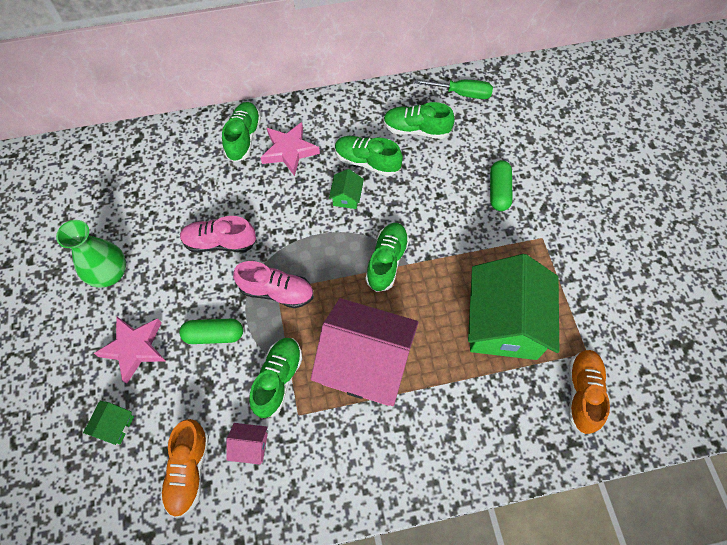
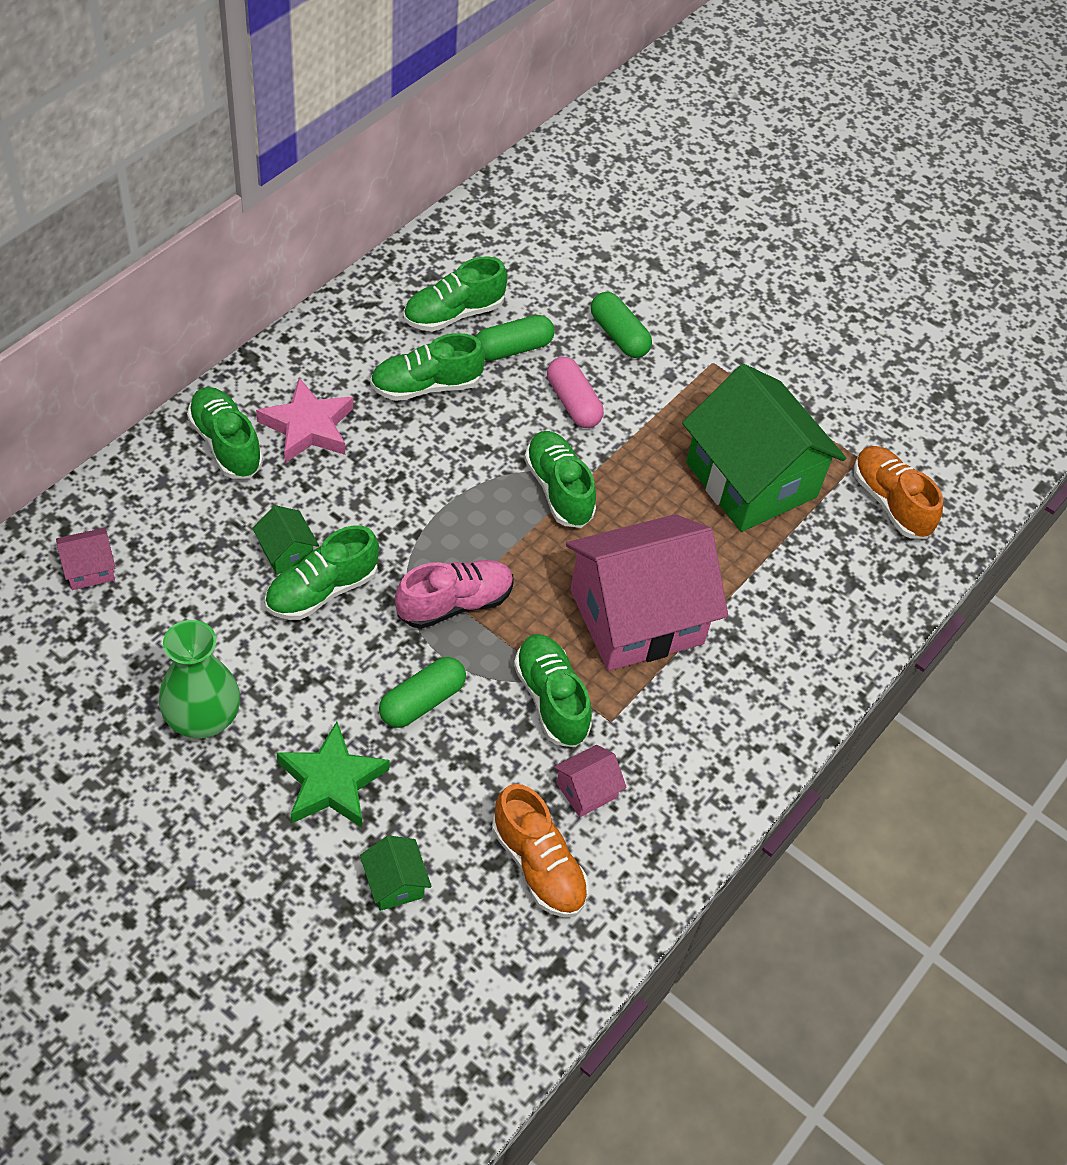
camera: 45 degrees left, 10 degrees down
(130, 166) = (89, 569): none -> pink house
(135, 348) = (331, 782): pink star -> green star
(220, 242) = (322, 590): pink shoe -> green shoe
(346, 197) = (439, 442): green house -> green house (286, 552)
(431, 166) = (513, 348): none -> green capsule
(438, 216) = (573, 403): none -> pink capsule
(462, 93) = (471, 240): green screwdriver -> none

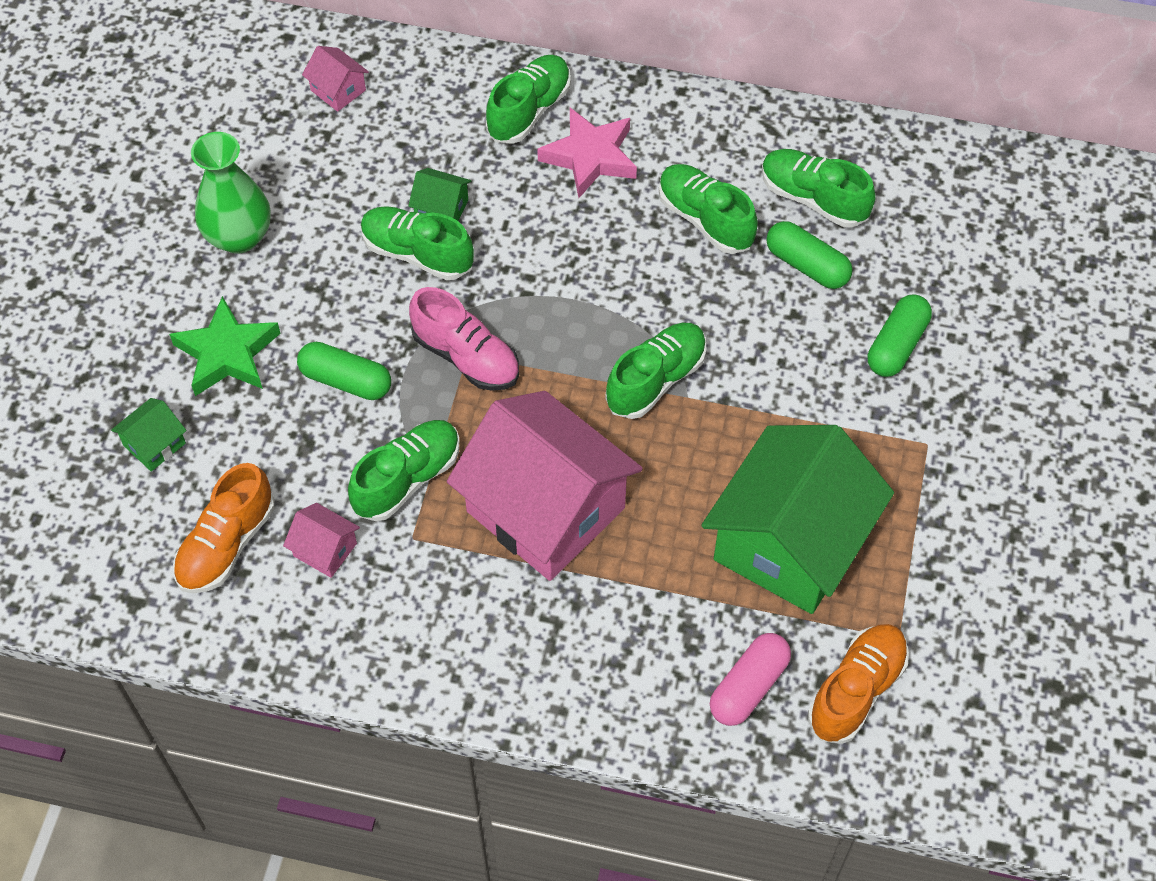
camera: 70 degrees right, 5 degrees up
(286, 552) = (441, 209): green house -> green house turned 75 degrees clockwise
(573, 403) = (775, 345): pink capsule -> pink capsule (749, 686)

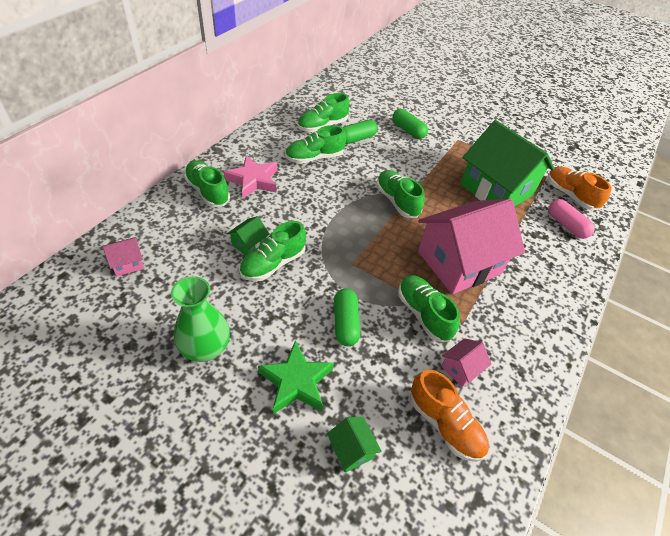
camera: 75 degrees left, 10 degrees down
(346, 380) = (345, 323): green capsule -> green capsule turned 45 degrees counterclockwise
(466, 357) = (353, 264): pink shoe -> none

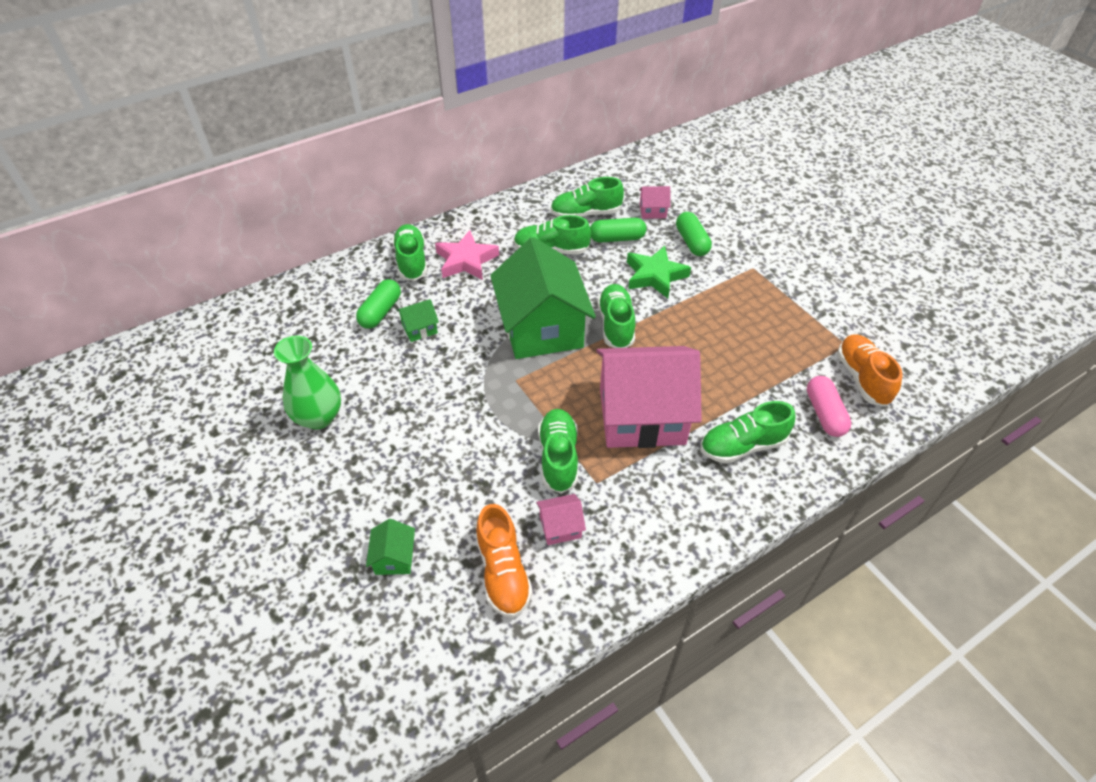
camera: 30 degrees right, 0 degrees up
(127, 263) = (295, 315): pink house -> pink house (652, 211)
(273, 264) = (431, 355): green shoe -> green shoe (742, 446)
(296, 381) = (382, 477): green star -> green star (655, 276)
(345, 323) = (467, 438): green capsule -> green capsule (380, 312)
(496, 190) = (758, 344): green house -> green house (542, 328)

